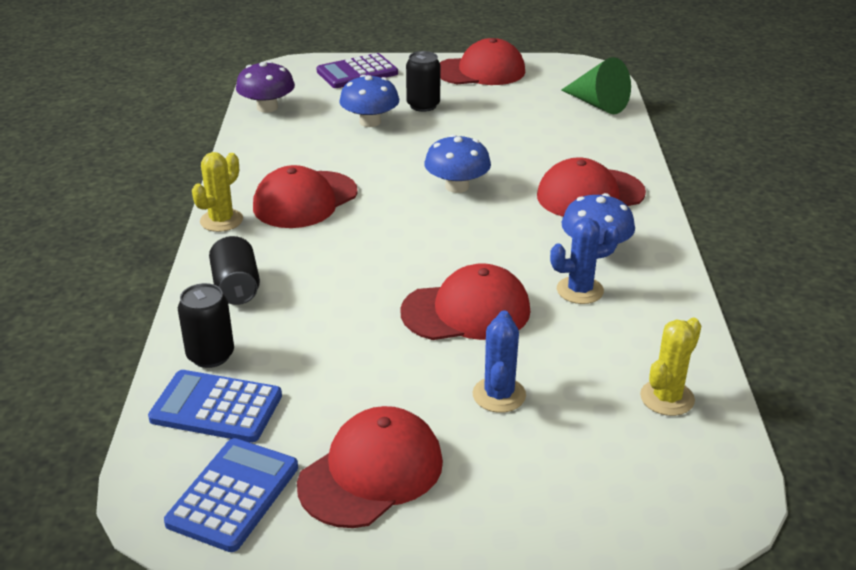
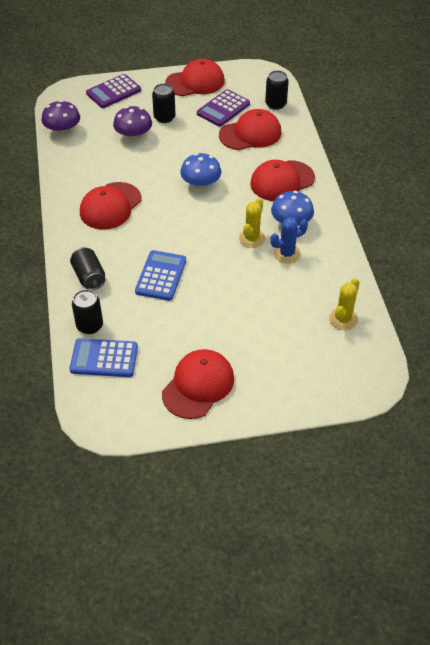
camera: 10 degrees left, 15 degrees up
(221, 220) = (64, 228): yellow cactus -> yellow cactus (252, 238)
(233, 495) = (130, 409): blue calculator -> blue calculator (161, 276)
(370, 122) = (133, 136): blue mushroom -> purple mushroom
(466, 311) = (226, 276): red cap -> red cap (250, 134)
(499, 395) = (254, 329): blue cactus -> none
(515, 103) = (223, 109): none -> purple calculator
(598, 104) = (275, 104): green cone -> black can

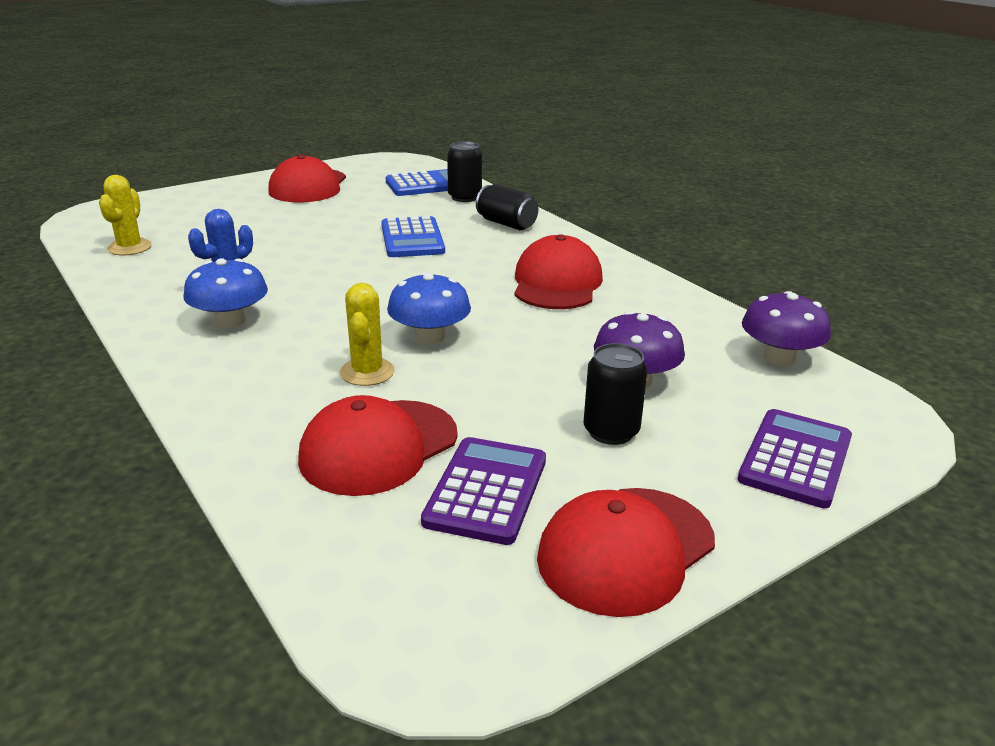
camera: 155 degrees right, 20 degrees down
(252, 238) = (295, 292): yellow cactus -> yellow cactus (367, 372)
(275, 104) = (343, 546): black can -> none
(282, 181) = (266, 374): red cap -> none

